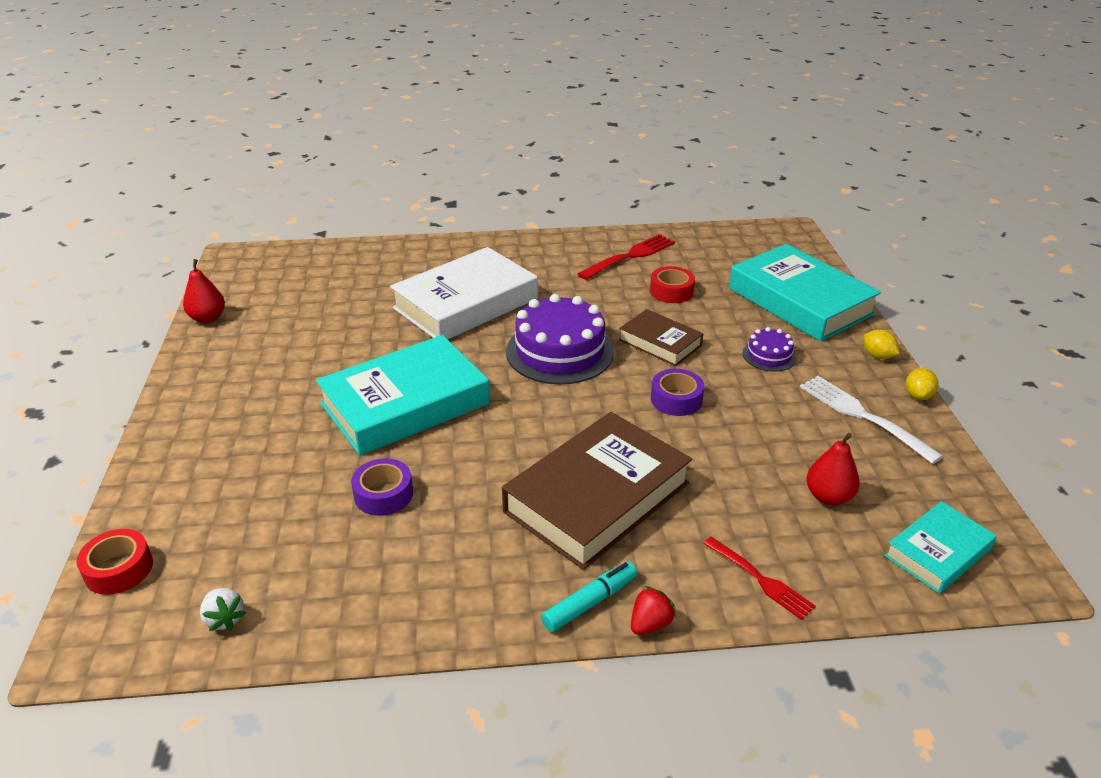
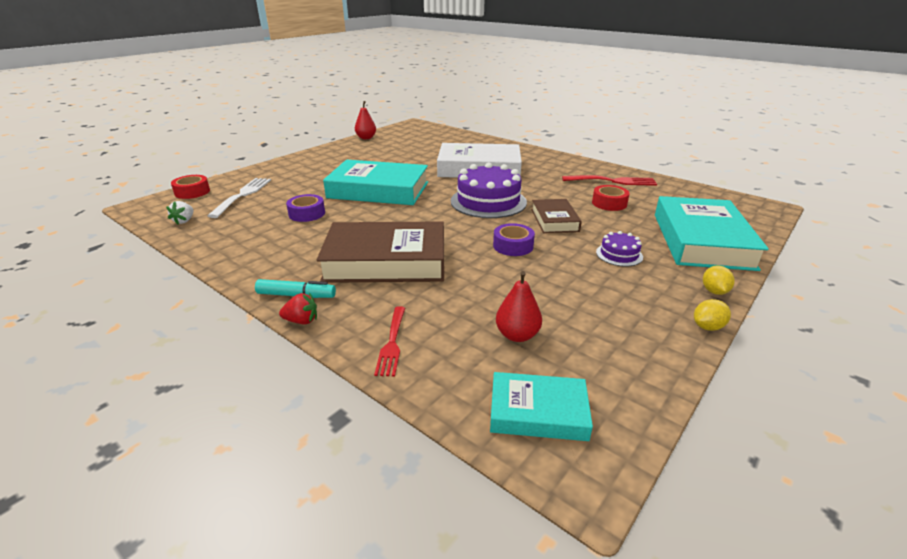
camera: 45 degrees right, 5 degrees down
(864, 416) = (632, 314): white fork -> white fork (242, 195)

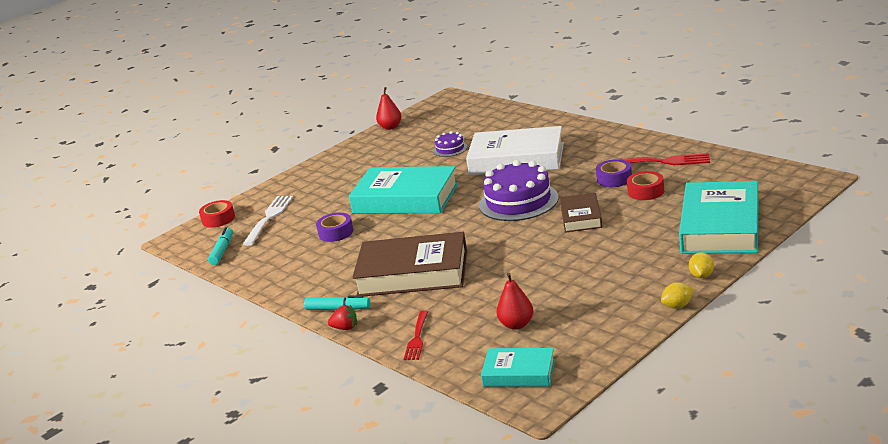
camera: 10 degrees right, 5 degrees down
(184, 221) = (222, 251): white strawberry -> turquoise marker
(513, 246) = (532, 248): purple tape -> purple tape (614, 179)
(619, 254) = (631, 248): purple cake -> purple cake (450, 149)

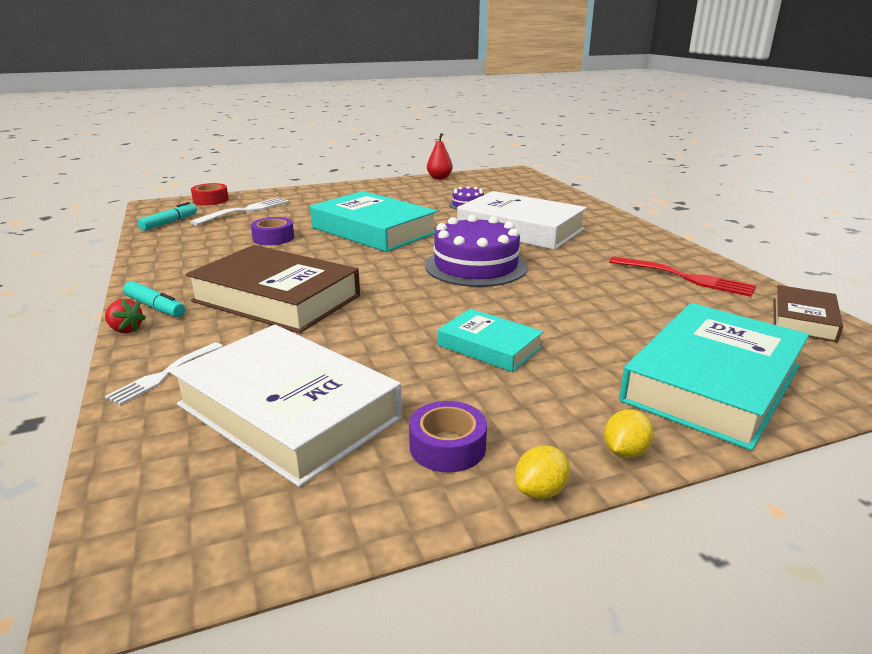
camera: 20 degrees right, 0 degrees up
(417, 337) = (165, 374): red fork -> white fork
(516, 325) = (288, 411): red pear -> white book
(519, 373) = (186, 495): turquoise book -> turquoise book (489, 346)
(581, 217) = (527, 304): brown book -> brown book (803, 319)
(614, 179) = (608, 277): purple tape -> purple tape (447, 447)
(646, 191) = (636, 302): red tape -> none
(677, 306) = (540, 491): yellow lemon -> yellow lemon turned 45 degrees counterclockwise

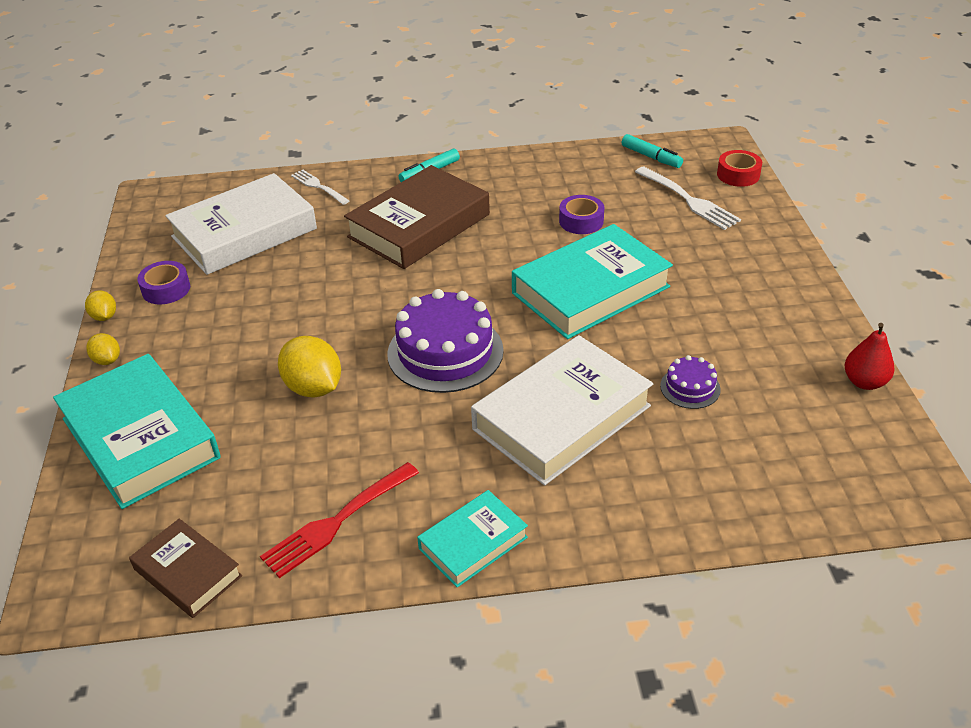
camera: 105 degrees right, 15 degrees up
(125, 330) = (394, 165): red strawberry -> none
(489, 346) = (270, 328): turquoise book -> turquoise book (473, 543)
(560, 309) = (313, 388): none -> yellow lemon

